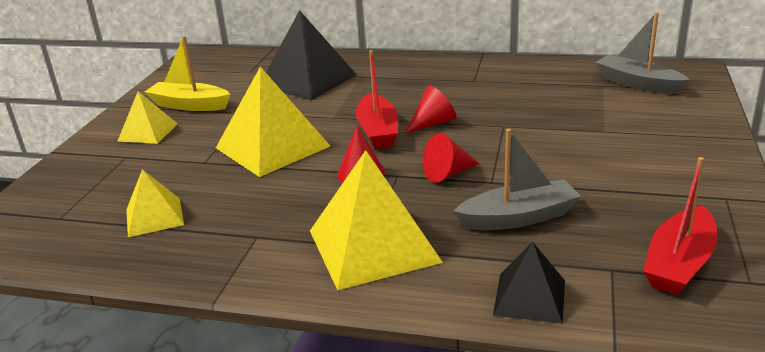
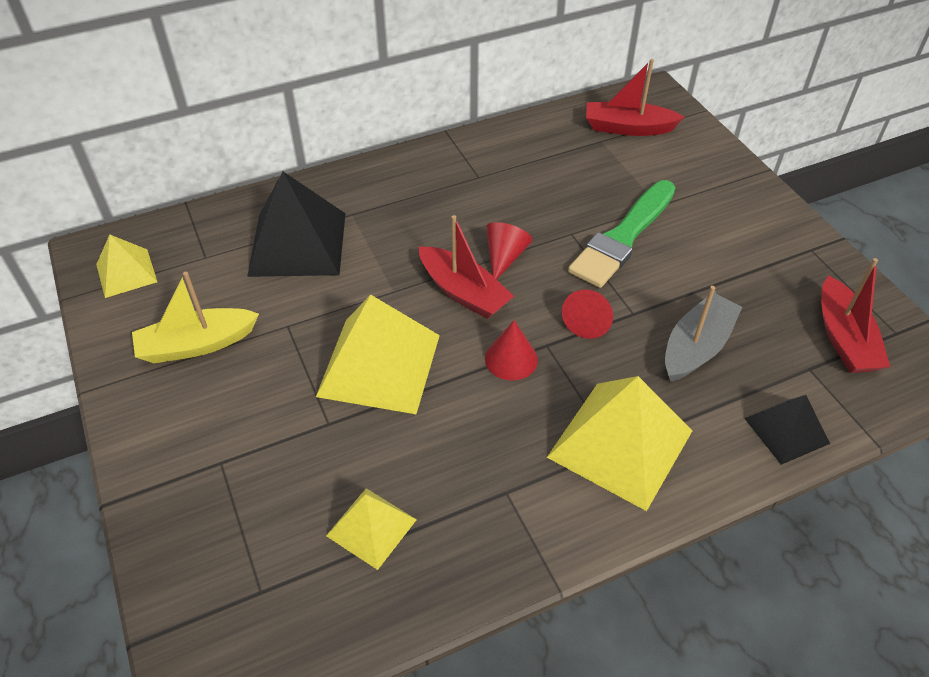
camera: 40 degrees left, 20 degrees up
(148, 132) = (198, 412): yellow pyramid -> yellow pyramid (126, 273)
(544, 139) = (623, 237): none -> green brush
(638, 84) = (628, 128): grey boat -> red boat

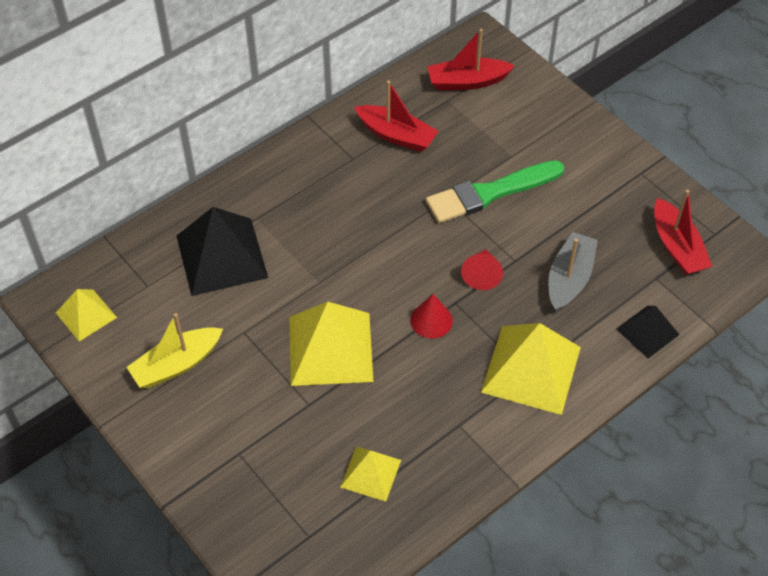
camera: 15 degrees left, 5 degrees up
(463, 292) = (375, 271): red boat -> red boat (396, 135)
(504, 257) = (399, 232): red cone -> none
(623, 237) = (490, 193): green brush -> green brush turned 45 degrees clockwise

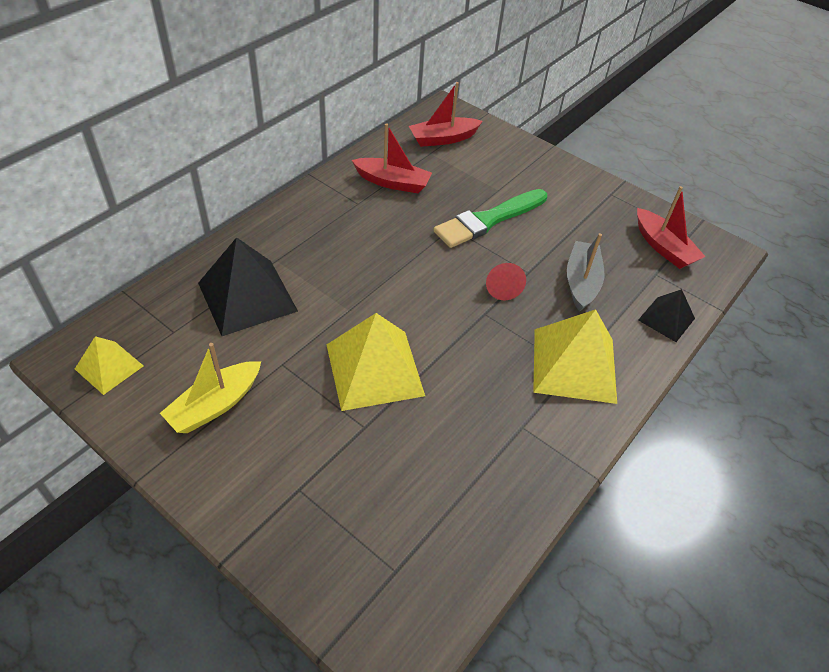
camera: 15 degrees left, 5 degrees down
(370, 473) = (446, 490): yellow pyramid -> none
(431, 320) = (466, 332): red cone -> none

